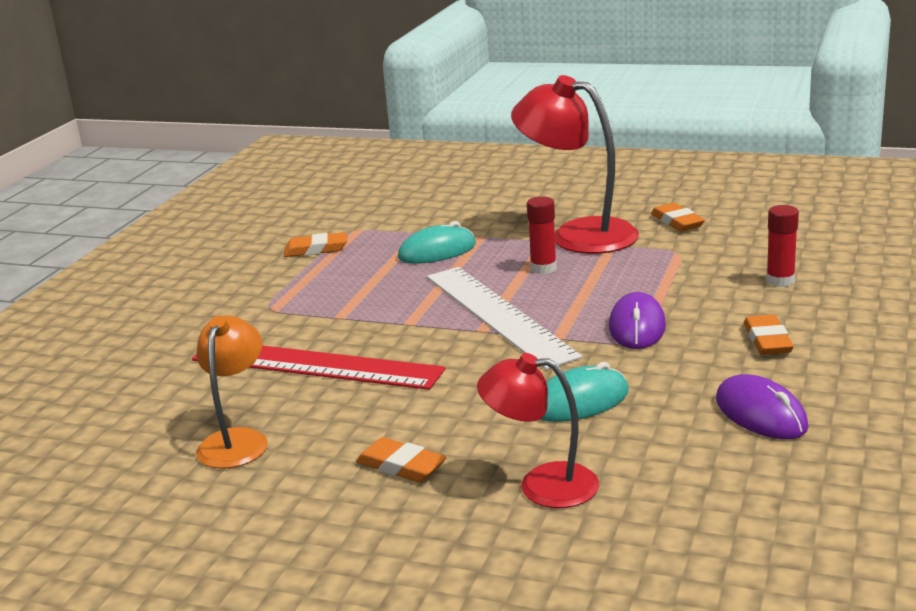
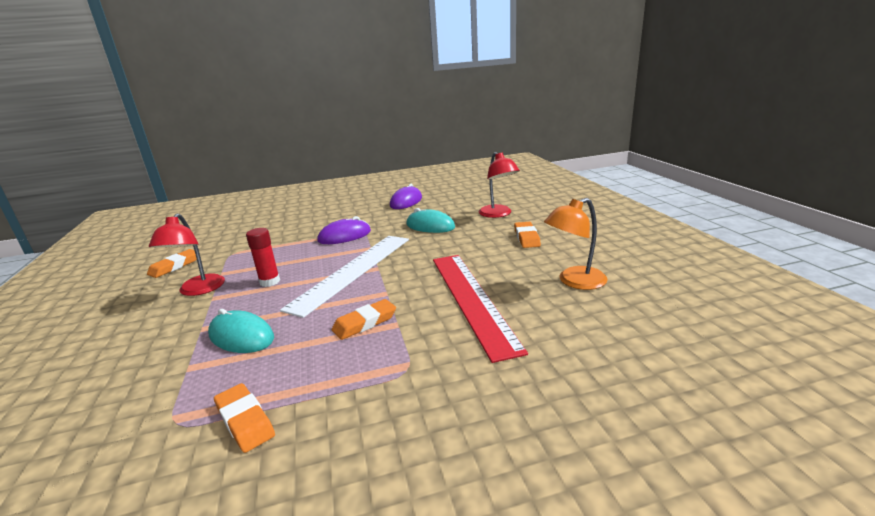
camera: 125 degrees left, 0 degrees up
(578, 234) = (198, 290): red lamp -> red lamp, size x0.62
(767, 340) = (341, 213): orange eraser -> orange eraser (365, 323)
(780, 281) = (271, 224): red glue stick -> none

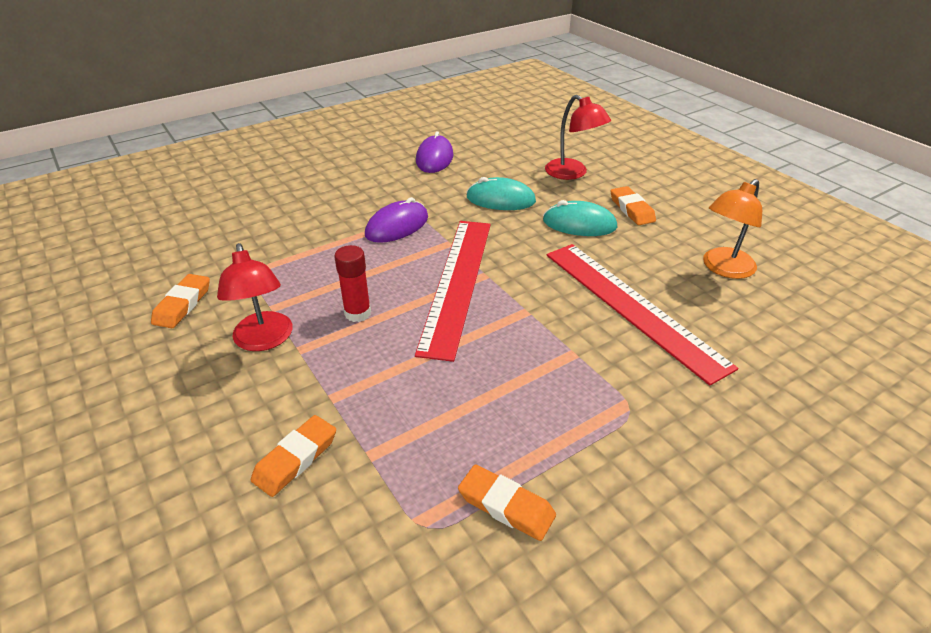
camera: 20 degrees left, 15 degrees up
(241, 336) = (397, 400): turquoise mouse -> turquoise mouse (579, 224)
(353, 271) = (457, 283): white ruler -> red ruler
(365, 323) = (535, 357): orange eraser -> orange eraser (295, 458)

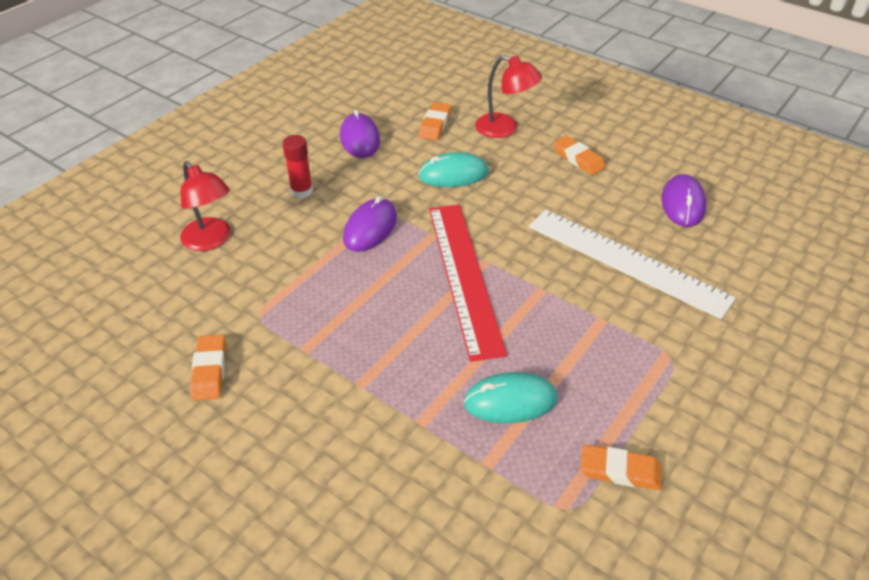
camera: 20 degrees left, 5 degrees up
(264, 340) = (320, 385): red lamp -> red lamp (211, 240)
(295, 458) = (425, 487): orange eraser -> orange eraser (435, 124)
(357, 313) = (391, 332): red glue stick -> red glue stick (302, 191)
(579, 224) = (540, 185): turquoise mouse -> turquoise mouse (510, 401)
(631, 307) = (627, 261): red ruler -> white ruler
(723, 268) = (682, 204): orange lamp -> purple mouse

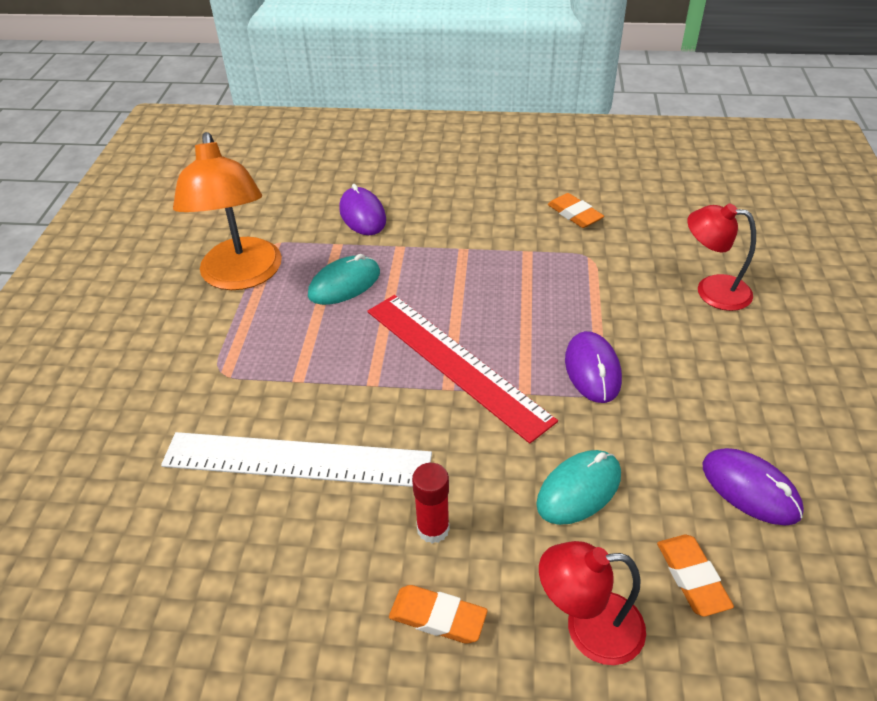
camera: 150 degrees right, 0 degrees up
(302, 191) = (709, 377): red glue stick -> red glue stick (433, 529)
(620, 471) = (242, 276): orange eraser -> orange lamp
(682, 204) = (250, 597): purple mouse -> purple mouse (362, 215)

